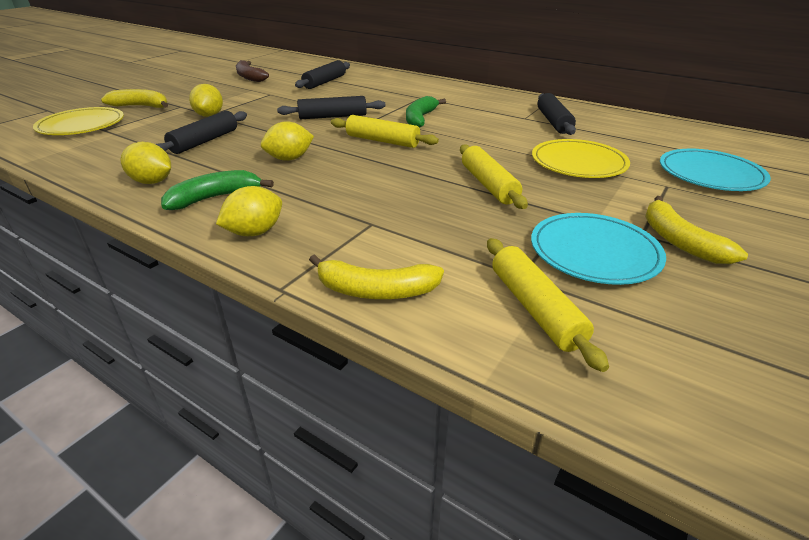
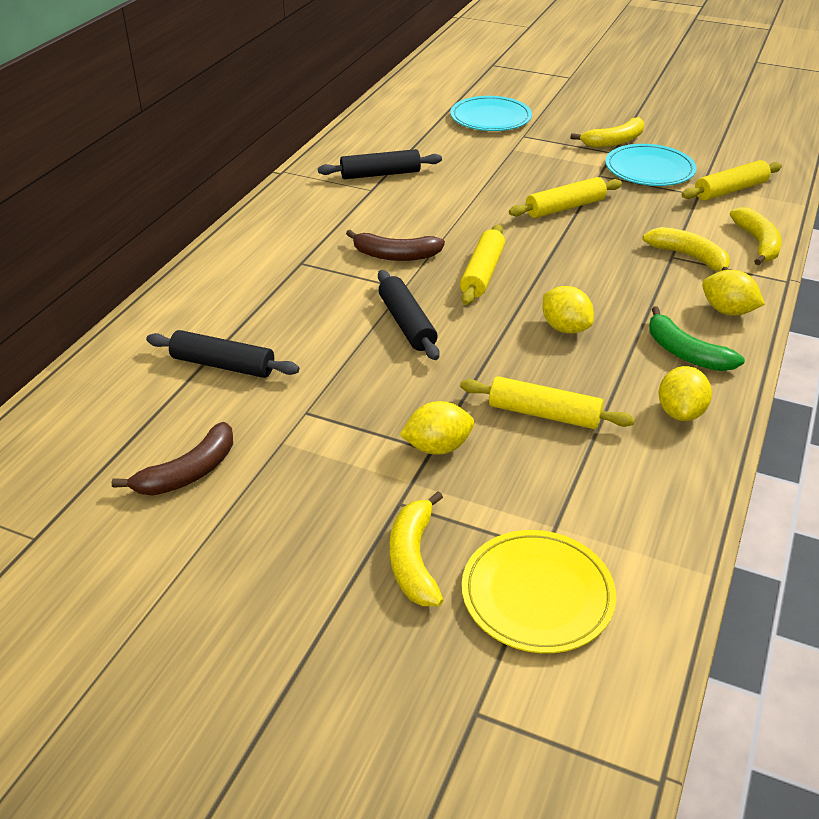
camera: 100 degrees left, 5 degrees up
(204, 141) = (544, 414): black rolling pin -> yellow rolling pin
(365, 233) = (689, 257): none -> yellow banana
(420, 119) = (395, 255): green banana -> brown banana
(578, 162) = (493, 167): yellow plate -> none

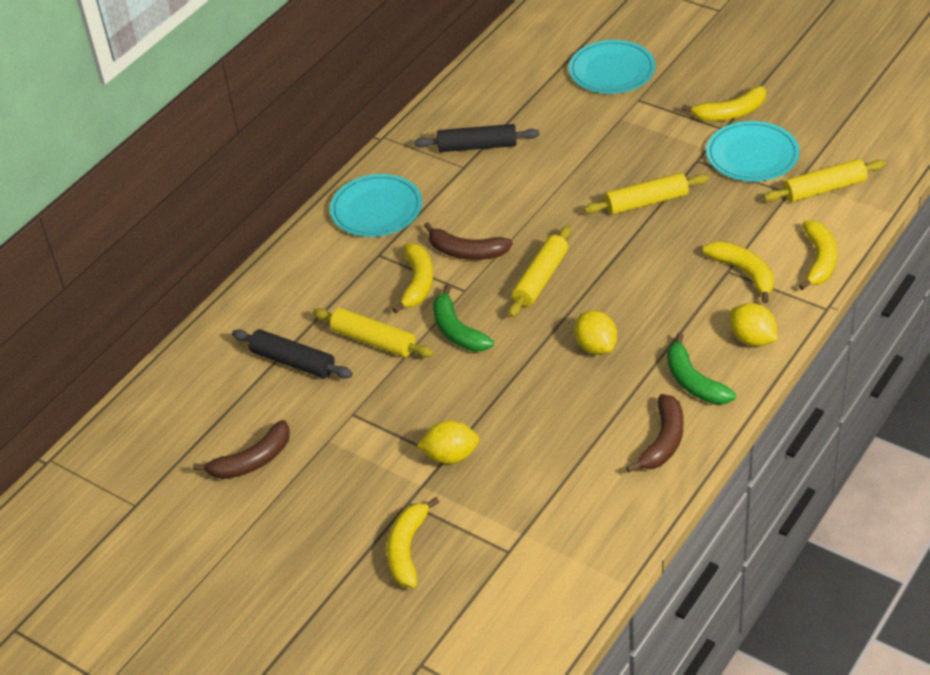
camera: 15 degrees right, 5 degrees up
(289, 226) = (376, 209): none -> turquoise plate
(350, 284) = (417, 282): none -> yellow banana
(407, 323) = (457, 330): black rolling pin -> green banana
(537, 594) = (490, 585): yellow plate -> none
(544, 414) = (547, 433): yellow rolling pin -> yellow rolling pin (373, 341)
(680, 412) = (663, 441): yellow lemon -> brown banana

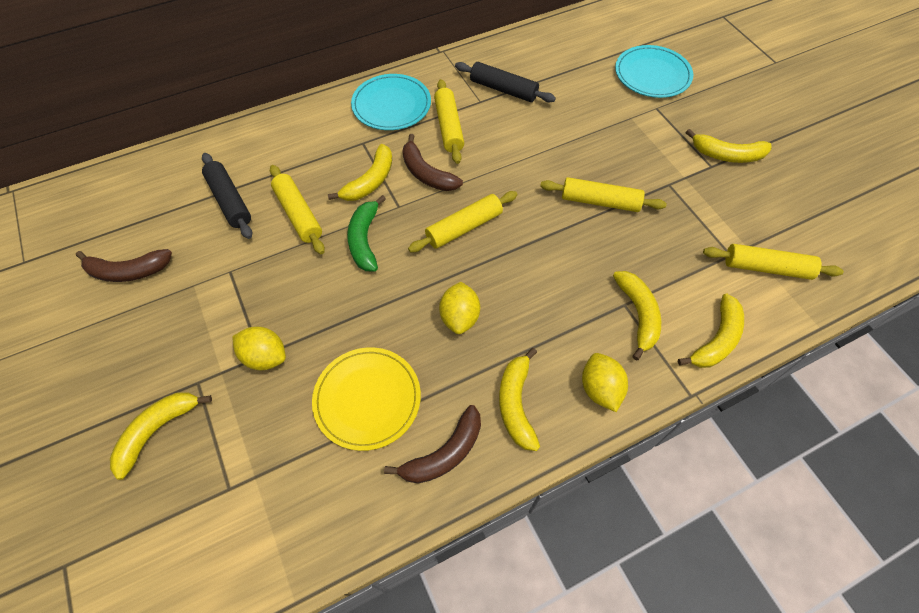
camera: 25 degrees right, 15 degrees up
(452, 203) = (449, 127): none -> yellow rolling pin
(568, 439) = (367, 399): none -> yellow plate
(693, 381) = (516, 404): green banana -> yellow banana
(752, 155) = (720, 202): turquoise plate -> none

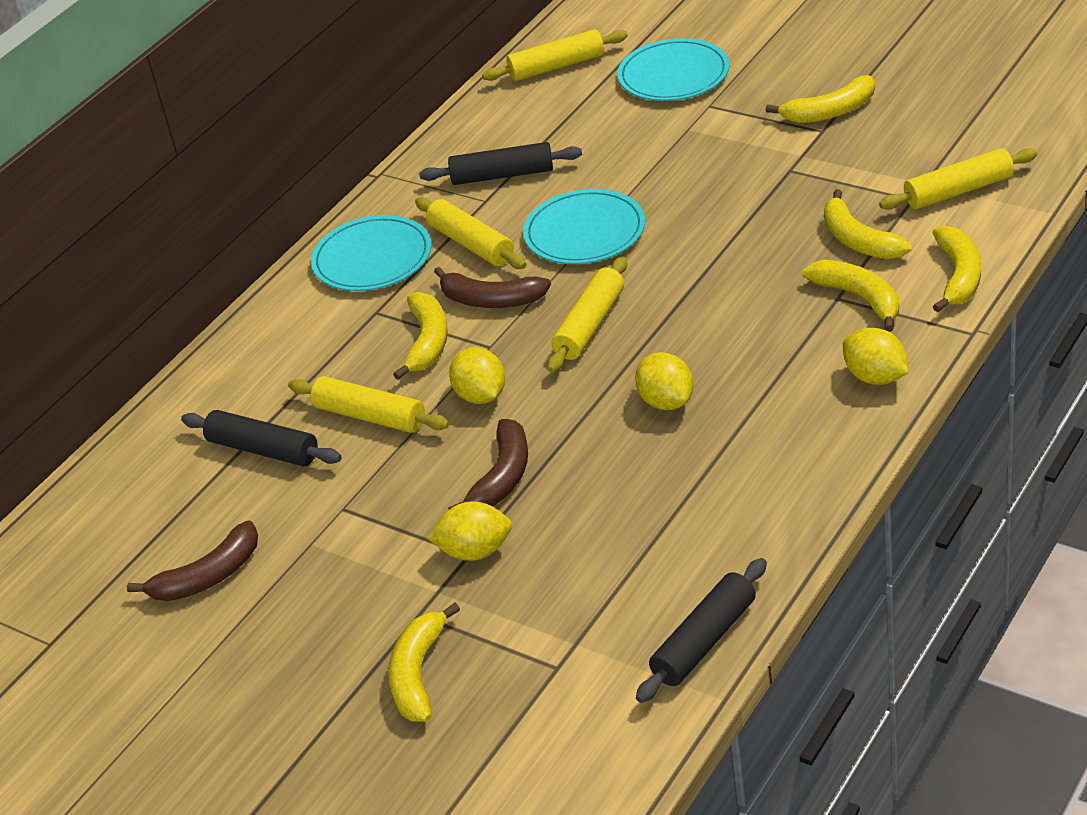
camera: 25 degrees left, 20 degrees down
(324, 539) = (704, 641): none -> black rolling pin
(364, 240) = (481, 396): green banana -> yellow lemon
(367, 399) = (633, 519): yellow plate -> none
(444, 453) = (762, 512): brown banana -> brown banana (502, 477)
(515, 157) = (584, 232): none -> turquoise plate
(516, 404) = (799, 435): yellow banana -> yellow banana (858, 240)
(600, 201) = (726, 224): yellow rolling pin -> yellow rolling pin (557, 66)

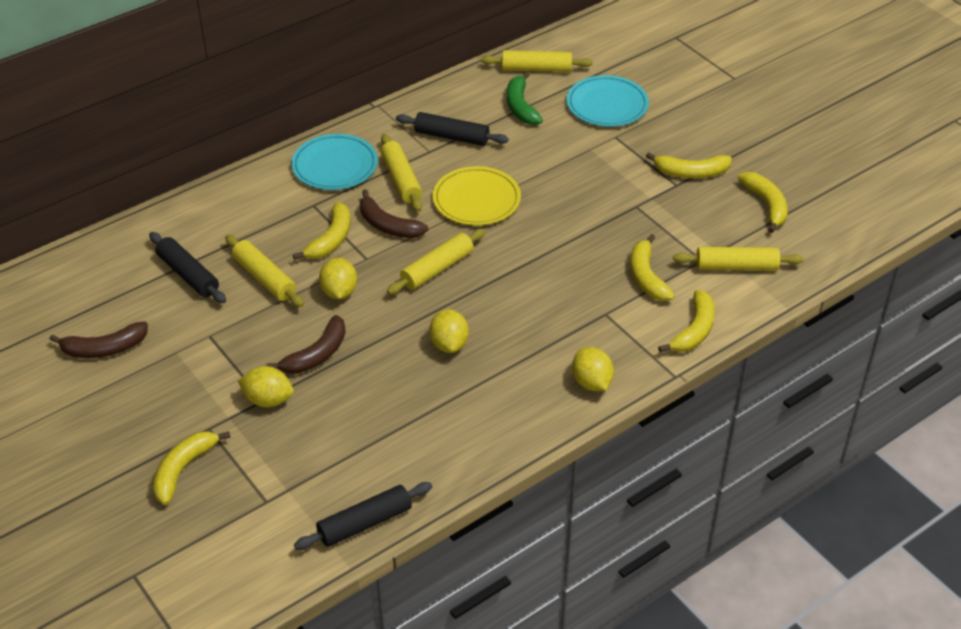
camera: 15 degrees right, 5 degrees up
(567, 113) = (520, 106): none -> green banana
(584, 232) = (476, 199): turquoise plate -> yellow plate
(859, 298) = (619, 320): yellow banana -> yellow banana (766, 205)

